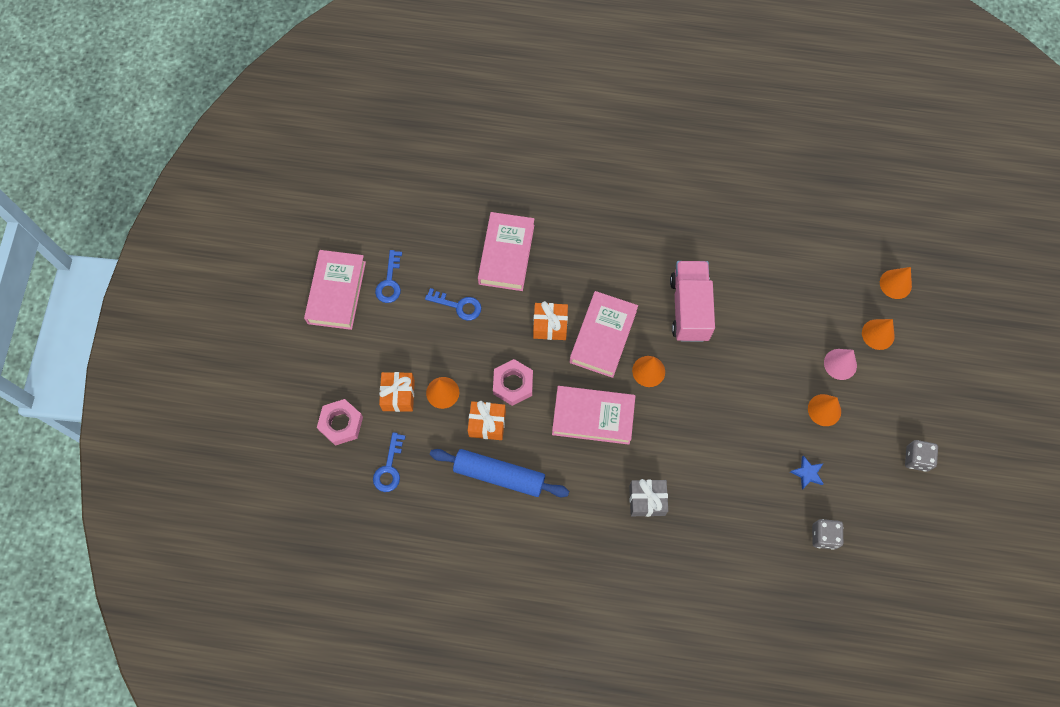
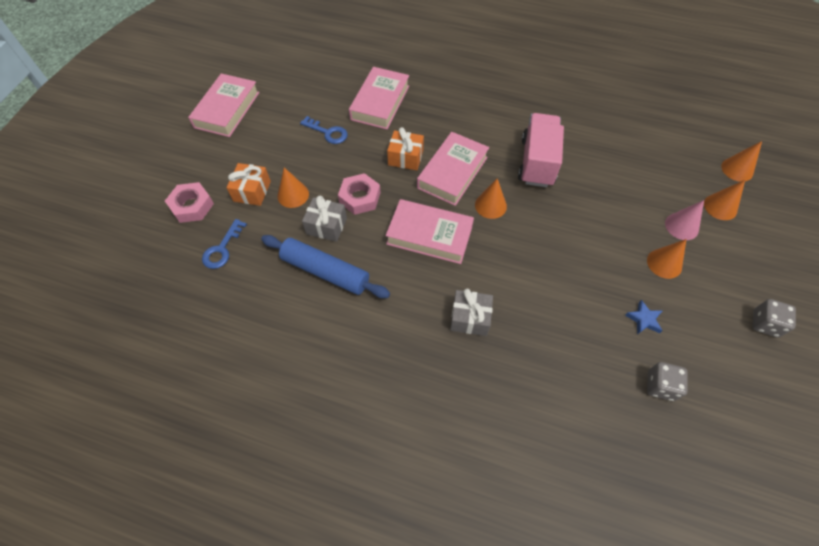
camera: 10 degrees right, 10 degrees down
(390, 282) = (274, 108): blue key -> none
(487, 424) = (326, 226): orange gift -> grey gift

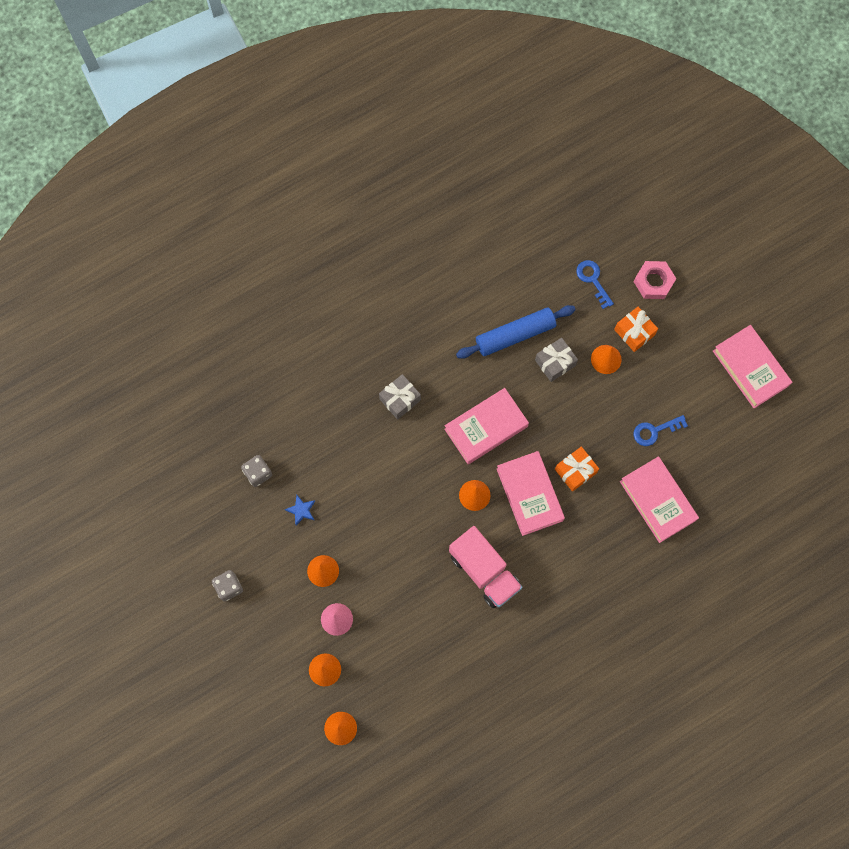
camera: 130 degrees right, 15 degrees up
(360, 197) = (562, 405): pink nut -> none

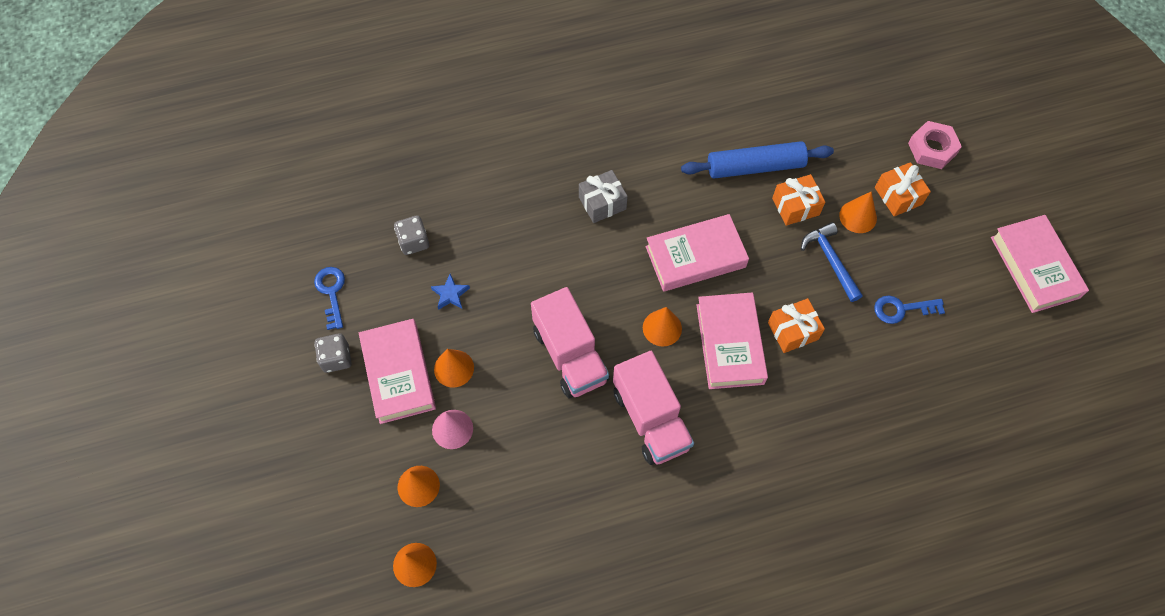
camera: 15 degrees right, 10 degrees down
(409, 536) = (570, 355): none -> pink truck
(555, 363) = (795, 206): grey gift -> orange gift
(592, 403) = (830, 260): none -> blue hammer
(593, 280) = (860, 131): blue key -> blue key (331, 292)
(657, 501) = (889, 390): pink book -> pink book (398, 374)

